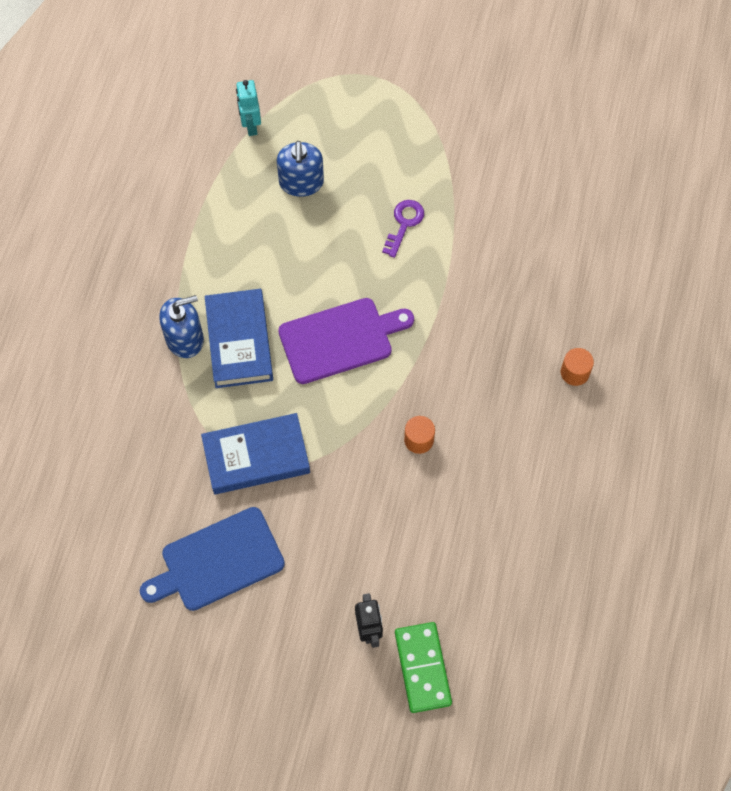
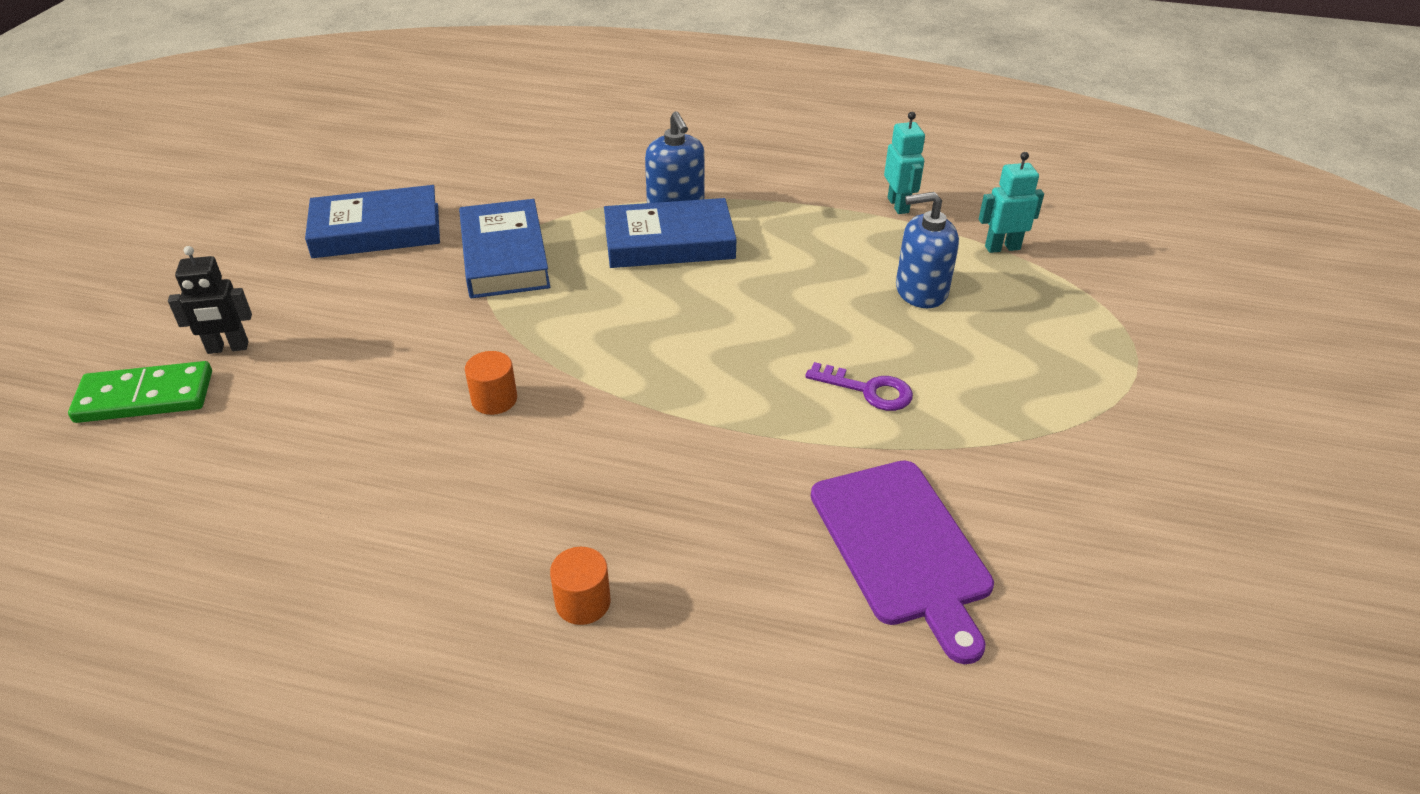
camera: 90 degrees right, 25 degrees down
(193, 183) = (898, 205): none -> turquoise robot
(217, 561) = (376, 230): blue cutting board -> blue book
(340, 339) = (667, 325): purple cutting board -> purple cutting board (902, 547)

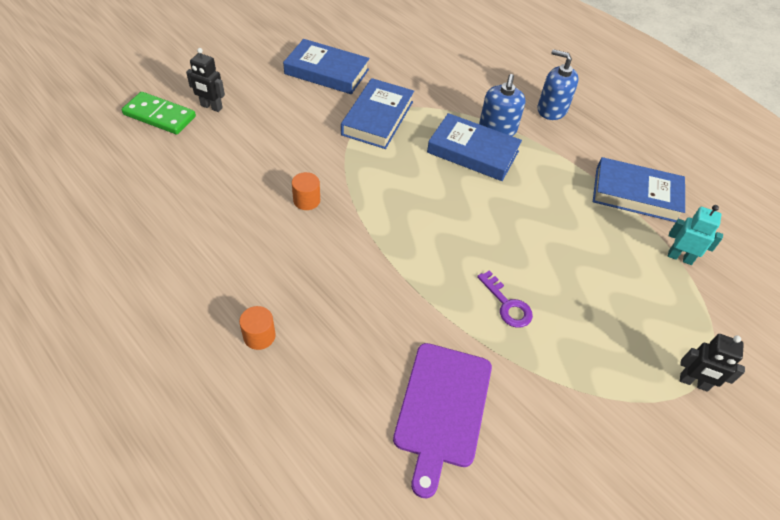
camera: 30 degrees right, 10 degrees up
(898, 205) = (636, 194): turquoise robot -> blue book
(921, 290) = (598, 259): blue soap dispenser -> blue soap dispenser (552, 109)
(1131, 364) = (693, 382): none -> black robot

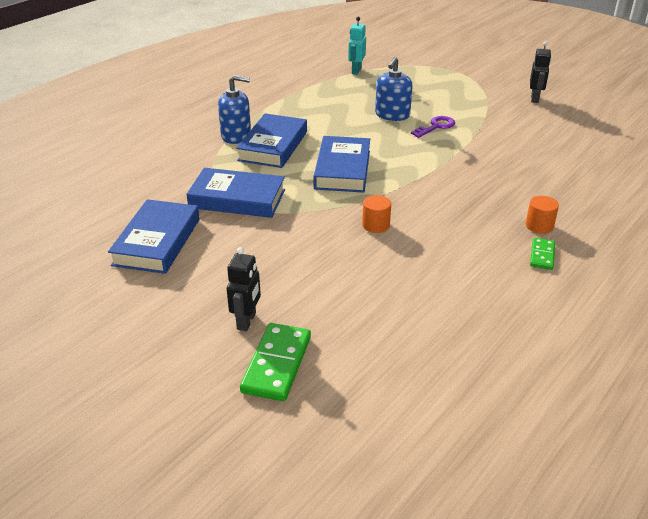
camera: 95 degrees left, 15 degrees down
(208, 318) = (542, 255): none -> green domino
(442, 408) = (537, 145): purple cutting board -> none
(552, 109) = (201, 112): blue soap dispenser -> blue soap dispenser (392, 115)
(636, 194) = (299, 82): blue book -> blue book (342, 169)
(693, 382) = (455, 72): black robot -> black robot (535, 99)

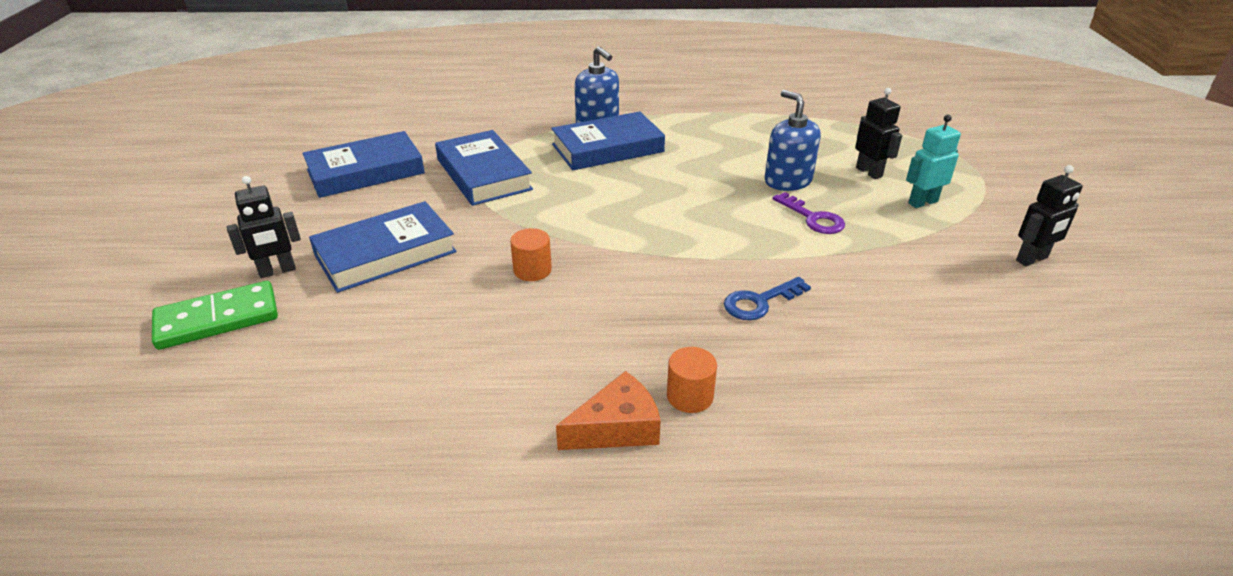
camera: 50 degrees right, 0 degrees up
(342, 169) = (619, 202): blue book -> blue book (385, 253)
(356, 71) = (846, 120): turquoise robot -> turquoise robot (922, 202)
(392, 115) = (788, 181): blue soap dispenser -> blue soap dispenser turned 75 degrees clockwise
(415, 92) = (869, 172): none -> black robot
(436, 126) = (813, 218): purple key -> purple key turned 45 degrees clockwise
(488, 174) = (759, 302): none -> blue key
(542, 255) = (617, 428): green domino -> orange cheese

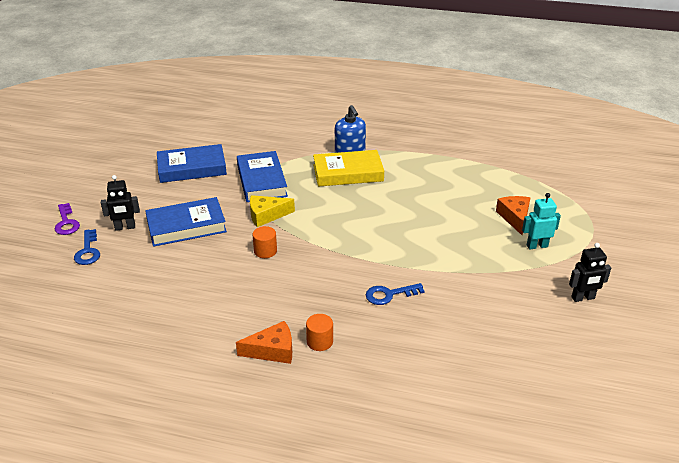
camera: 15 degrees right, 0 degrees up
(217, 319) = (88, 251): green domino -> blue key
(511, 219) = (266, 215): none -> yellow cheese
(607, 148) = (348, 173): blue book -> yellow book
(788, 181) = (454, 215): blue soap dispenser -> none
(813, 218) = (455, 245): purple key -> purple key (66, 223)
(869, 172) = (514, 218): black robot -> orange cheese

